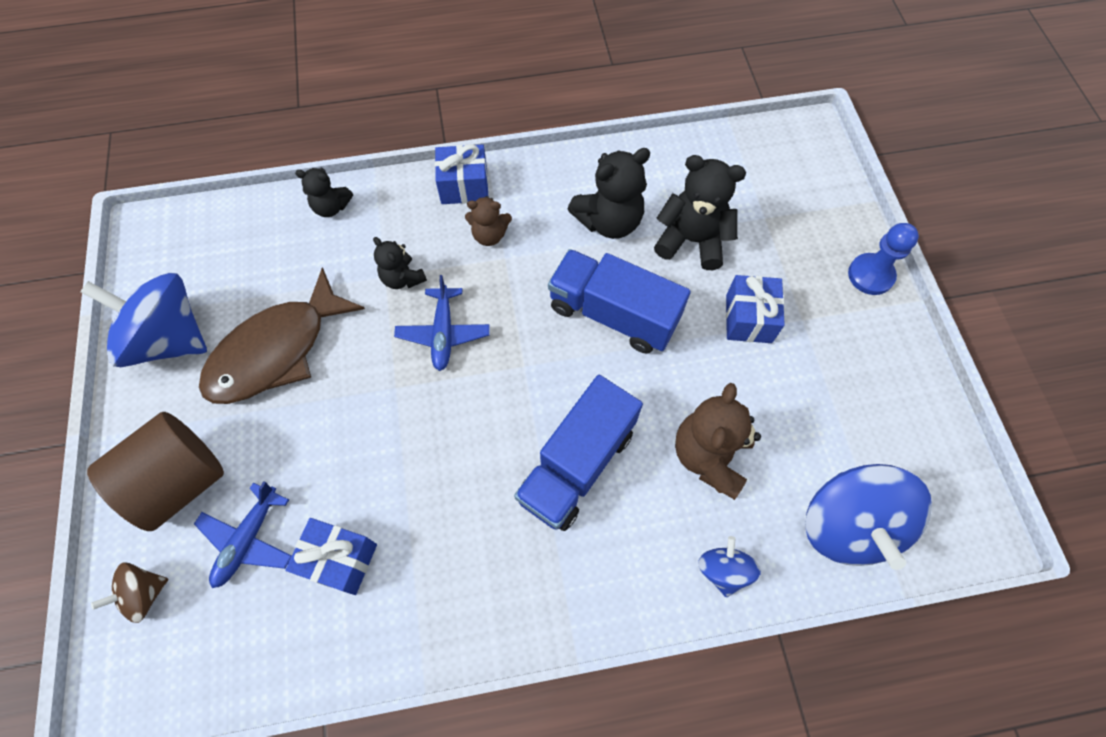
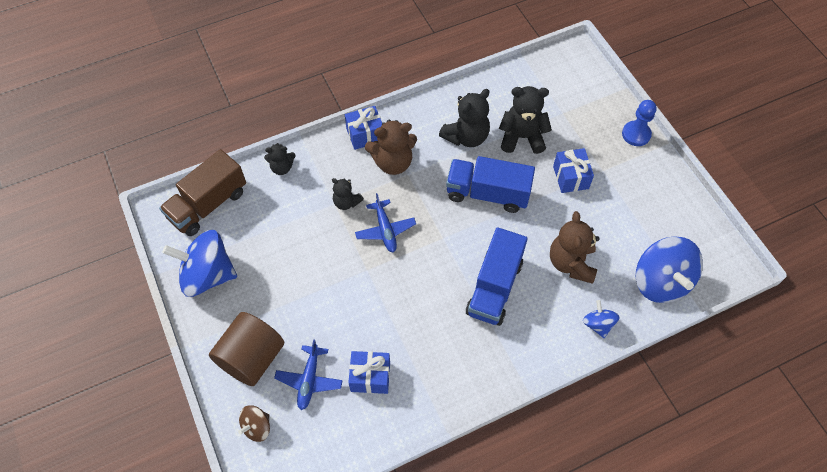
camera: 15 degrees left, 5 degrees down
(211, 237) = (208, 205): none -> brown truck
(276, 351) = (281, 266): brown fish -> none
(489, 235) = (393, 162): brown teddy bear -> brown teddy bear, size x1.70

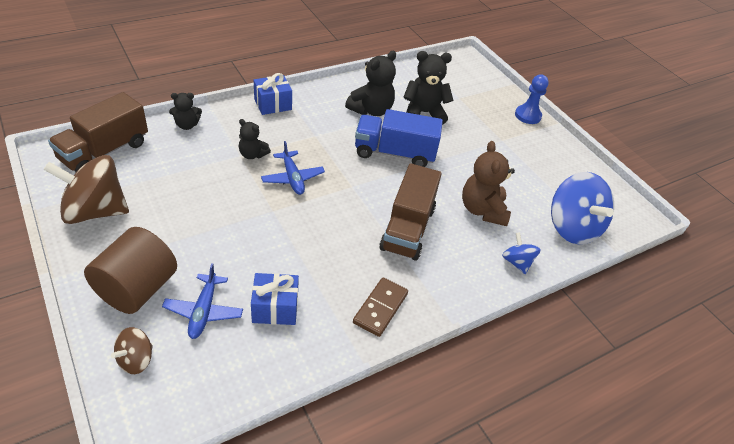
camera: 10 degrees left, 15 degrees down
(207, 275) = (95, 211): blue spinning top -> brown spinning top
(393, 162) = (300, 126): brown teddy bear -> none
(464, 376) = (380, 308): none -> brown domino
(494, 287) = (407, 229): blue truck -> brown truck
(570, 177) = (473, 144): blue gift -> none

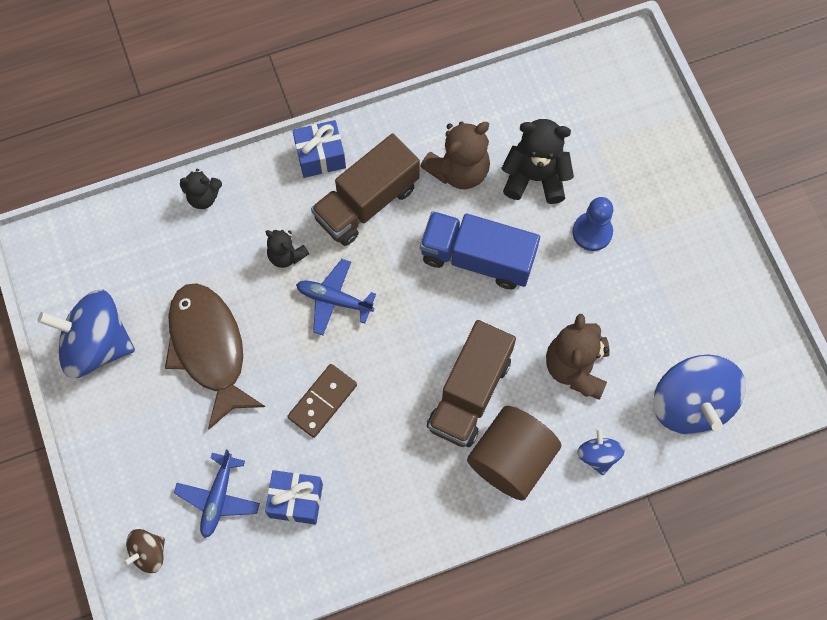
camera: 15 degrees right, 25 degrees up
(95, 211) = (96, 344): brown spinning top -> blue spinning top
(104, 151) = (102, 244): brown truck -> brown truck (366, 202)
(137, 289) = (147, 462): brown cylinder -> brown cylinder (511, 459)
(193, 210) = (209, 349): none -> brown fish
(292, 178) = (334, 300): blue plane -> blue plane turned 120 degrees clockwise
(371, 110) = (459, 170): black teddy bear -> brown teddy bear
(380, 308) = (415, 510): brown domino -> brown domino (322, 401)
(527, 115) = (694, 185): blue pawn -> blue pawn (592, 232)

